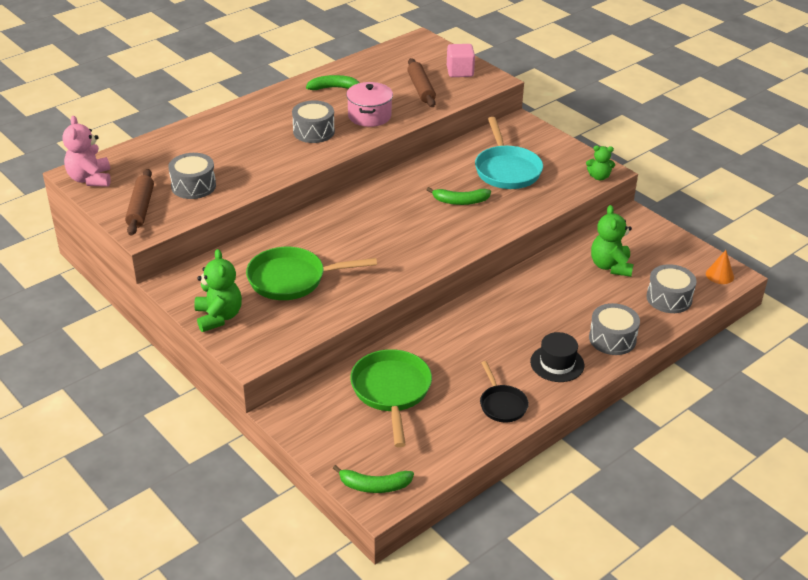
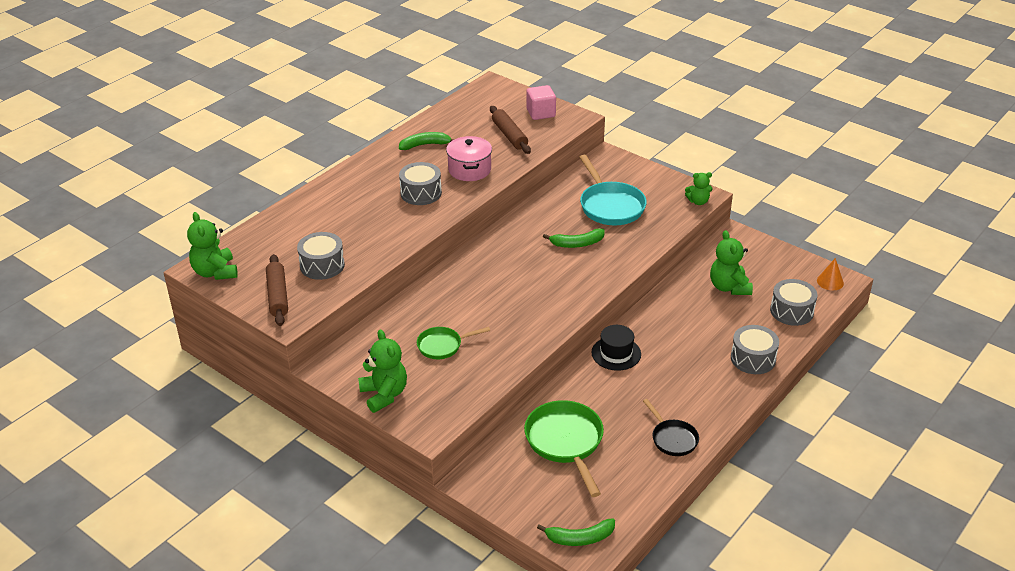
camera: 10 degrees left, 0 degrees up
(90, 179) = (215, 272): pink teddy bear -> green teddy bear
(292, 279) = (442, 346): green pan -> green pan, size x0.59
(557, 363) = (710, 390): black hat -> black hat (616, 353)

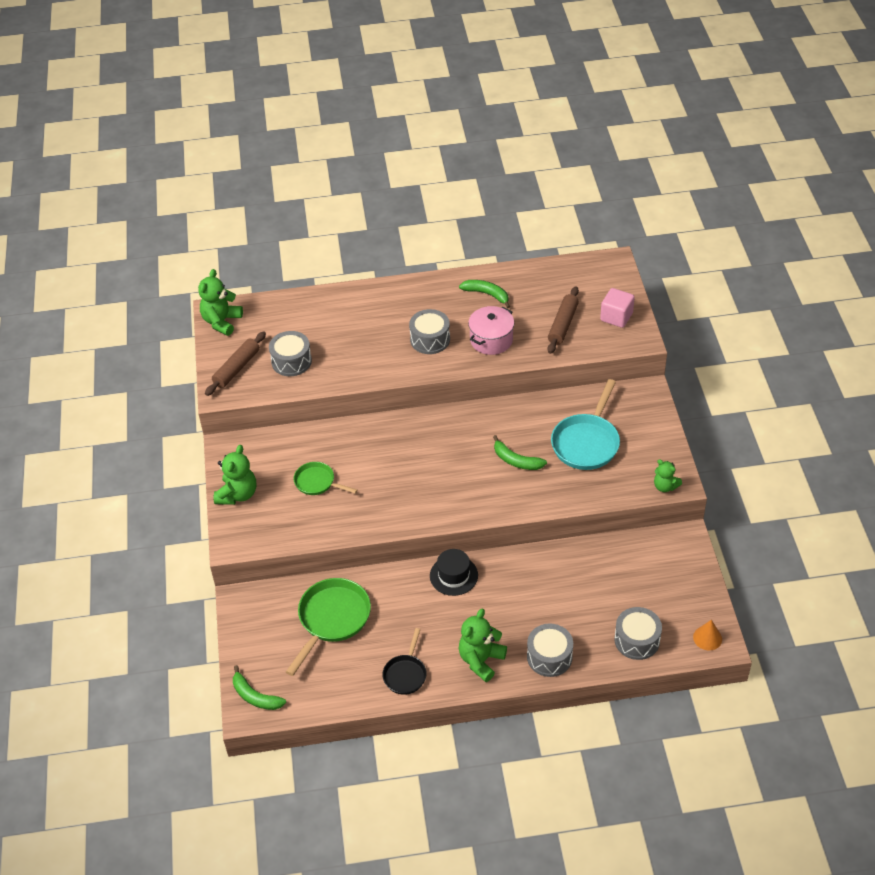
camera: 45 degrees right, 10 degrees up
(729, 287) = (614, 582): green teddy bear -> green teddy bear (481, 660)

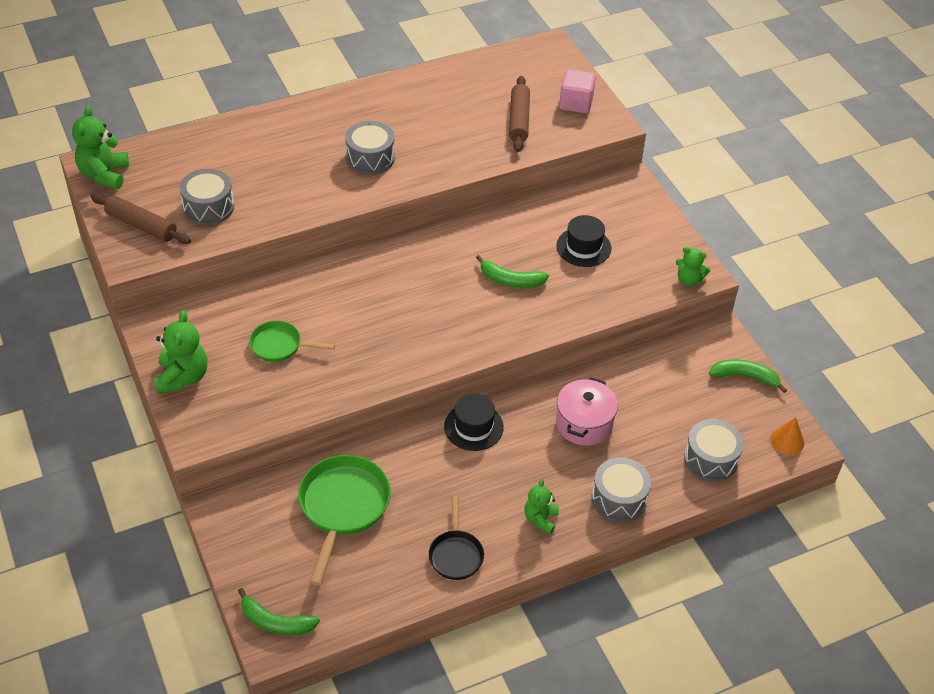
camera: 20 degrees left, 0 degrees up
(237, 368) = (141, 225): brown rolling pin -> brown rolling pin turned 75 degrees counterclockwise
(481, 660) = (540, 519): green teddy bear -> green teddy bear, size x0.62
(487, 294) = (419, 99): green banana -> green banana (745, 377)
(491, 340) = (442, 148): pink pot -> pink pot (584, 423)
(586, 442) = (583, 247): turquoise pan -> black hat

